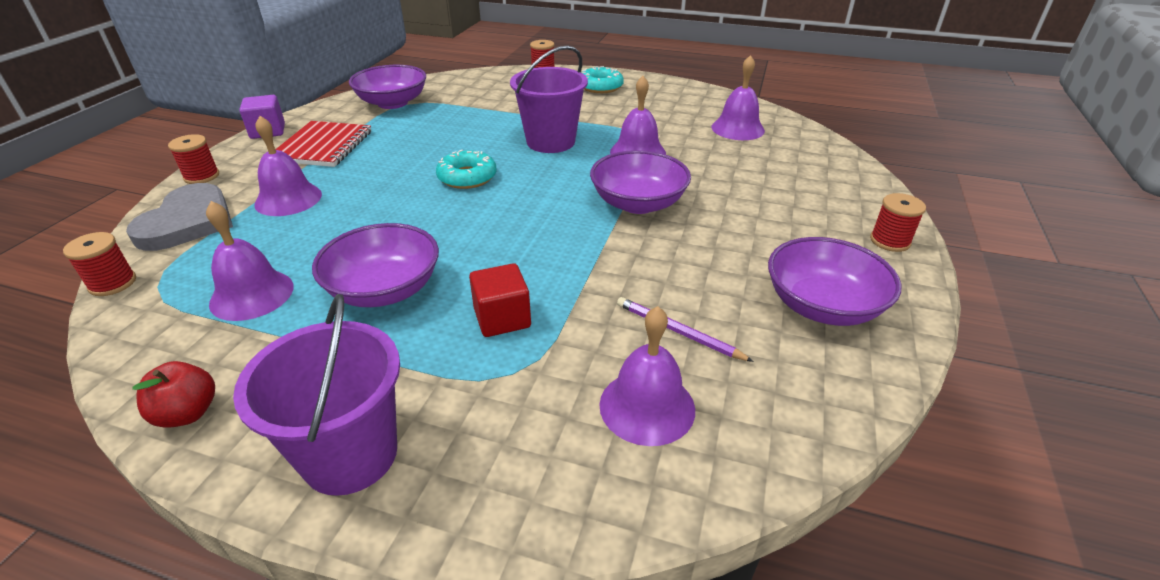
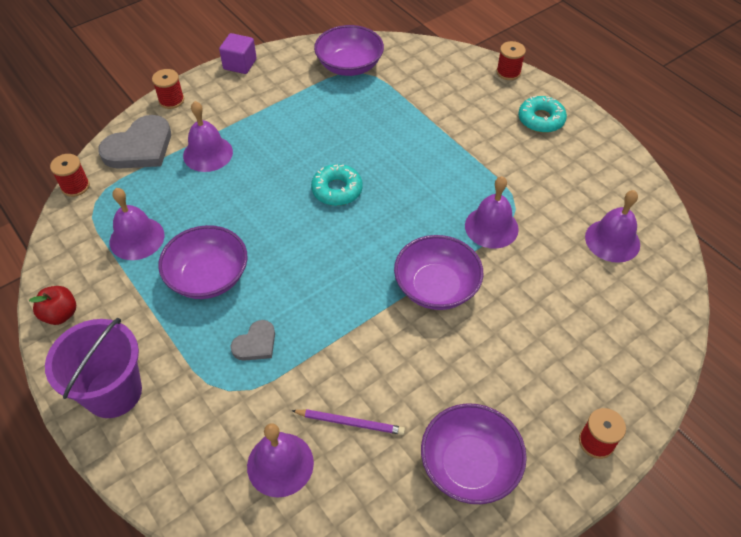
camera: 35 degrees right, 15 degrees up
(323, 146) = (265, 102): red notebook -> none
(502, 318) = (255, 343): red cube -> grey heart
(550, 142) = (432, 178): purple bucket -> none
(678, 332) = (350, 422): purple pencil -> purple pencil turned 120 degrees clockwise

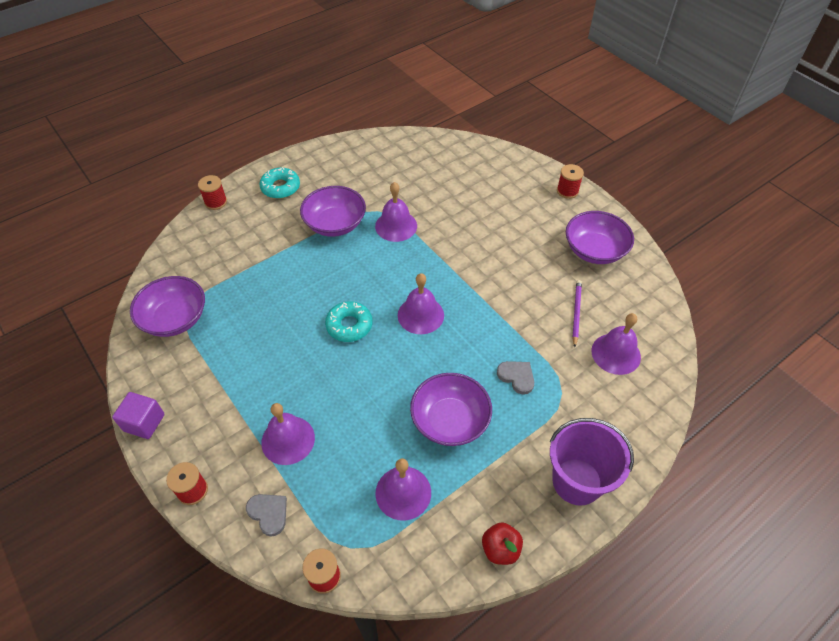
camera: 90 degrees left, 0 degrees up
(140, 147) = (269, 513): grey heart -> grey heart, size x0.54
(436, 287) = (454, 261): purple bowl -> purple bowl (335, 224)
(612, 240) = (410, 164): purple bell -> purple bell (420, 315)

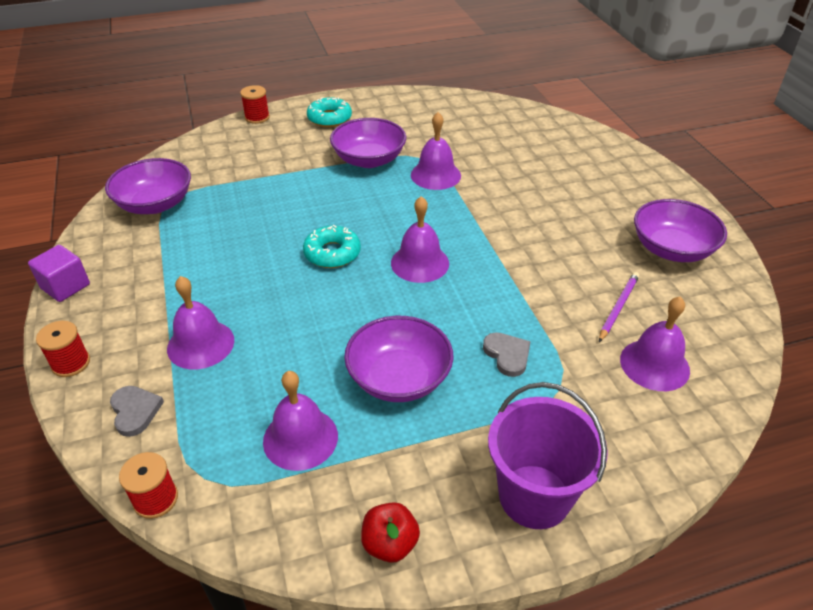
camera: 20 degrees right, 10 degrees down
(567, 191) = (661, 184): red spool -> none

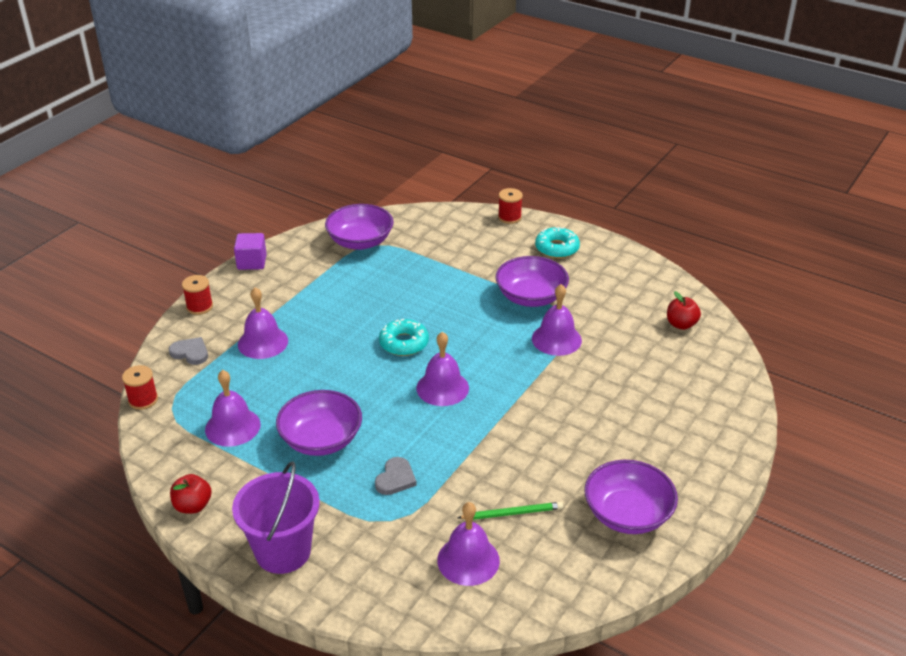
camera: 50 degrees right, 5 degrees down
(135, 411) = (190, 353): grey heart -> grey heart turned 90 degrees counterclockwise
(491, 117) = (681, 324): none -> red apple
(618, 307) = (512, 513): purple pencil -> green pencil

